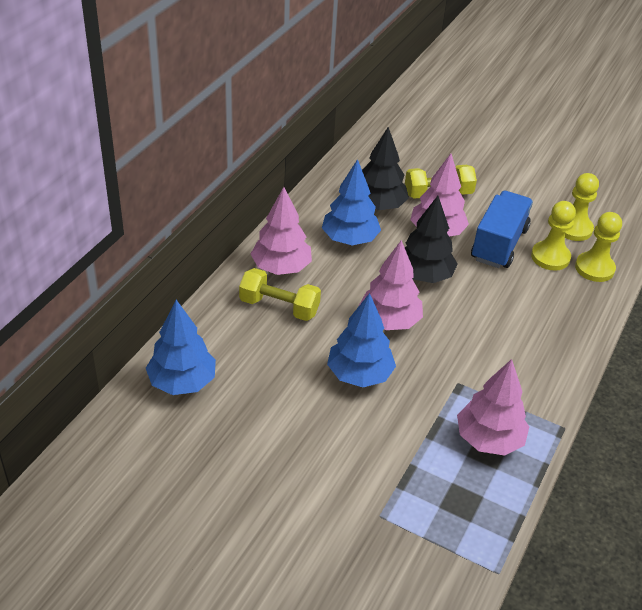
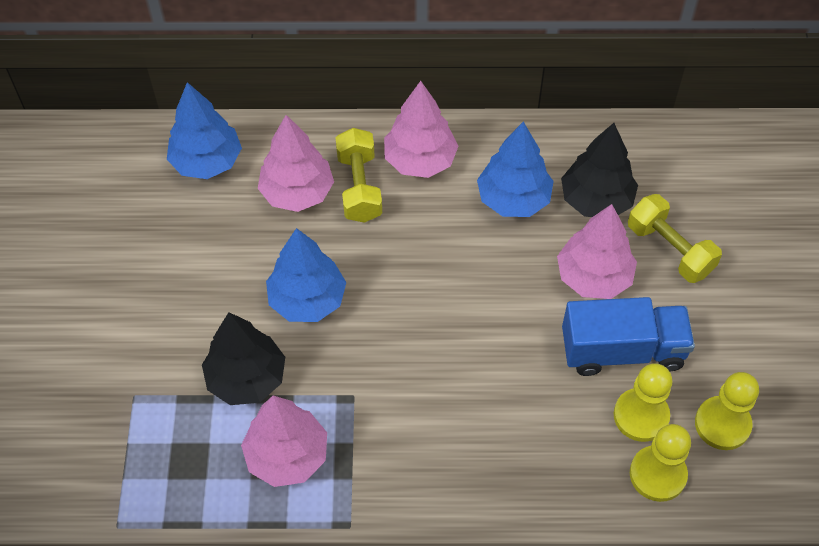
camera: 65 degrees right, 15 degrees up
(389, 321) = (406, 293): pink tree -> pink tree (297, 192)
(424, 275) = (505, 295): black tree -> black tree (247, 378)

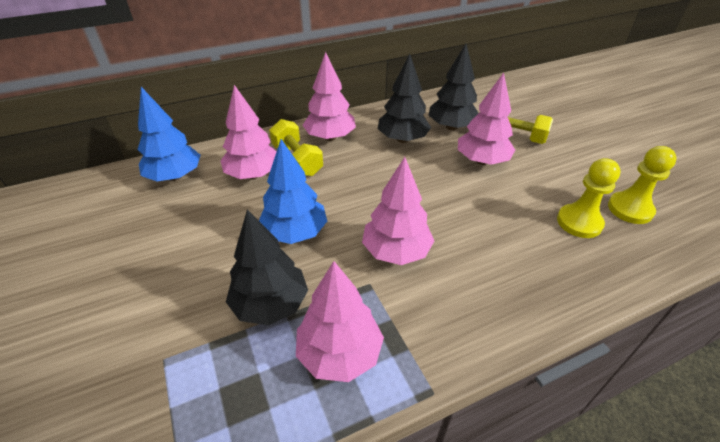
camera: 25 degrees left, 15 degrees down
(403, 368) = (396, 251): none -> pink tree
(513, 199) = (402, 139): blue tree -> black tree
(622, 350) = (533, 191): blue truck -> none
(657, 474) = (624, 253): yellow pawn -> none

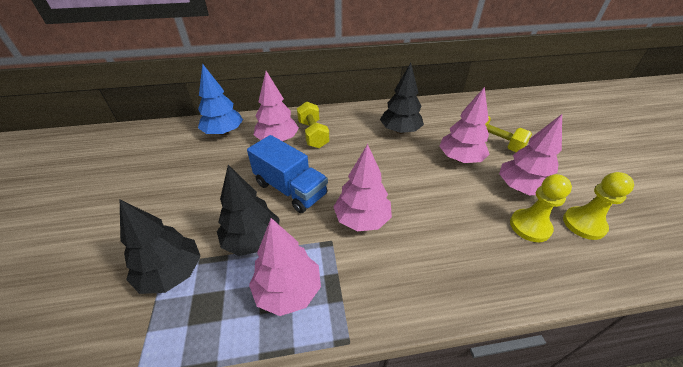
camera: 15 degrees right, 0 degrees up
(295, 233) = (290, 189): blue tree -> blue truck
(330, 137) = (344, 121): pink tree -> pink tree (521, 188)
(451, 127) = (444, 127): black tree -> black tree (172, 273)

